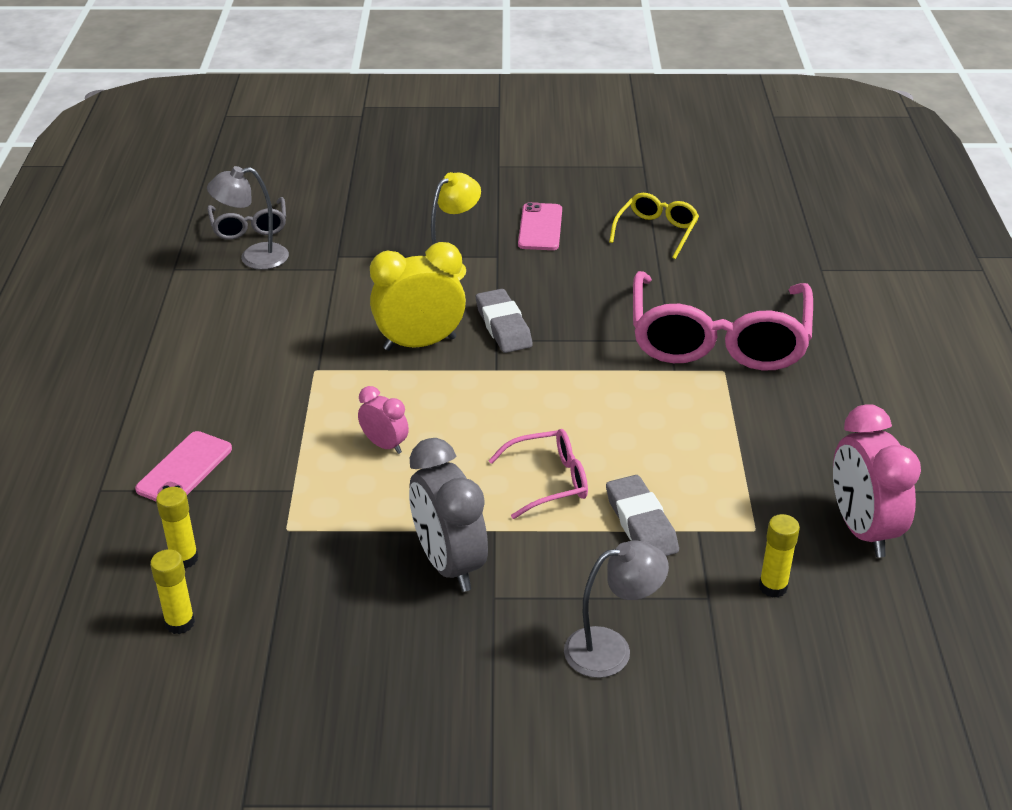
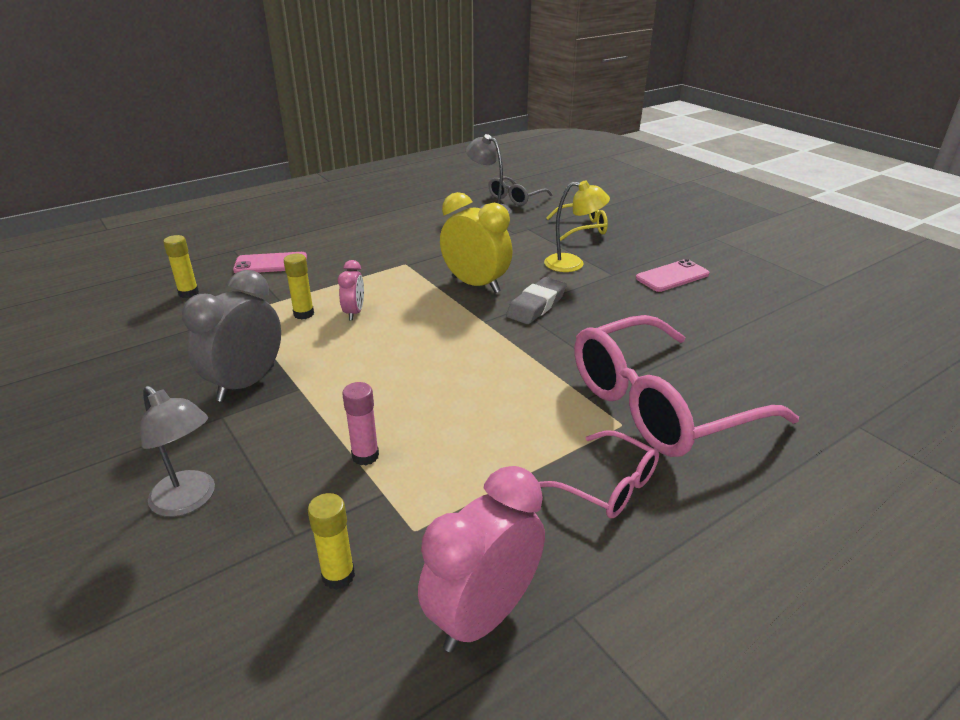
camera: 55 degrees right, 5 degrees down
(180, 623) = (129, 313): yellow glue stick -> yellow glue stick (304, 314)
(549, 481) = (378, 391): pink glasses -> pink glasses (609, 486)
(641, 523) = (365, 456): grey eraser -> pink glue stick
(656, 231) = (754, 322): yellow glasses -> yellow glasses (583, 228)

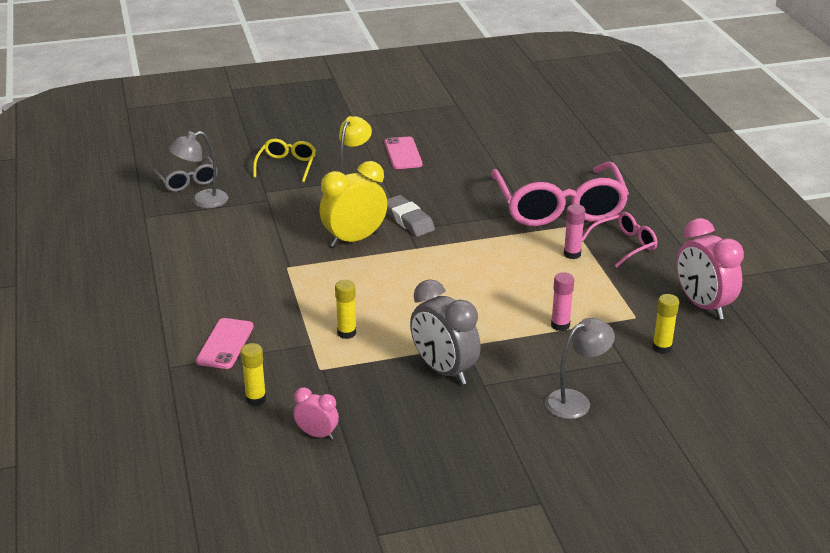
camera: 70 degrees left, 0 degrees up
(354, 313) = (362, 306): pink clock -> pink clock (317, 434)
(547, 437) = (572, 254): none -> pink glue stick

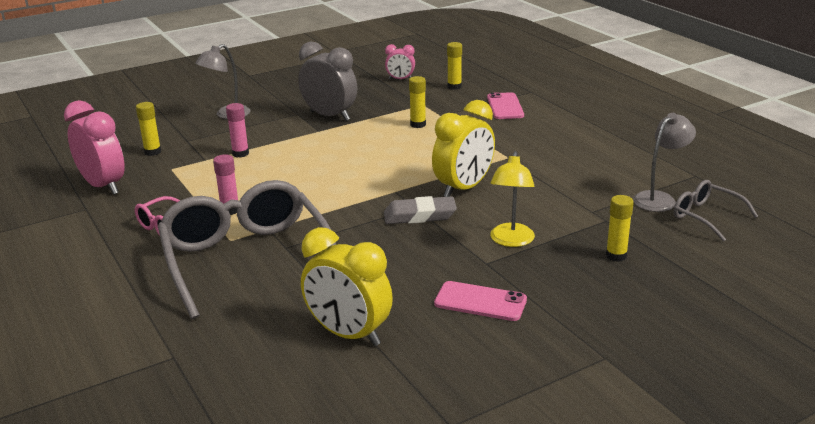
camera: 165 degrees right, 5 degrees down
(287, 165) = (616, 256): yellow glasses -> yellow glue stick
(403, 153) = (480, 302): pink phone -> pink phone turned 45 degrees counterclockwise
(408, 220) = (419, 216): grey eraser -> grey eraser turned 45 degrees counterclockwise
(496, 149) = (348, 334): none -> yellow clock
(559, 208) = (246, 258): pink glasses -> grey glasses

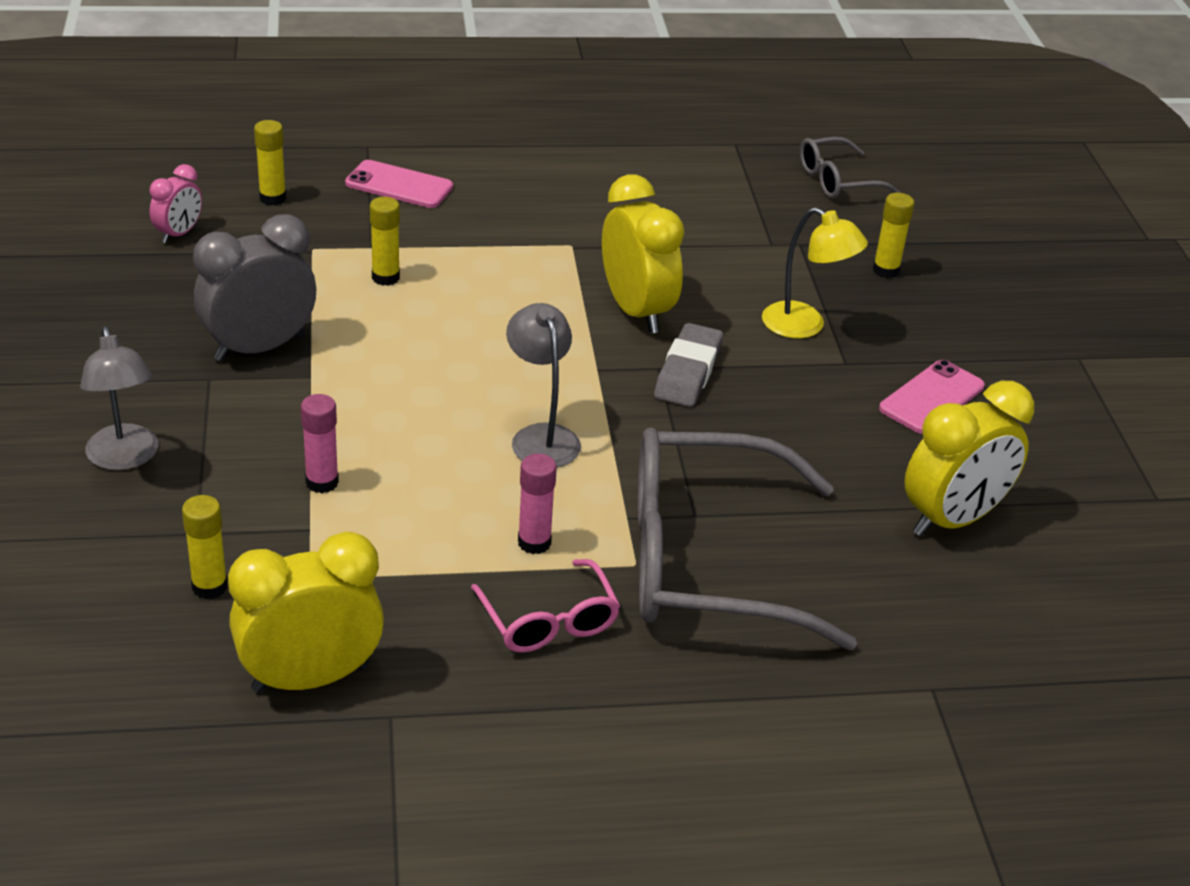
camera: 70 degrees left, 10 degrees up
(103, 186) = (310, 678): pink clock -> yellow clock
(659, 198) = (774, 189): grey lamp -> grey lamp (541, 436)

